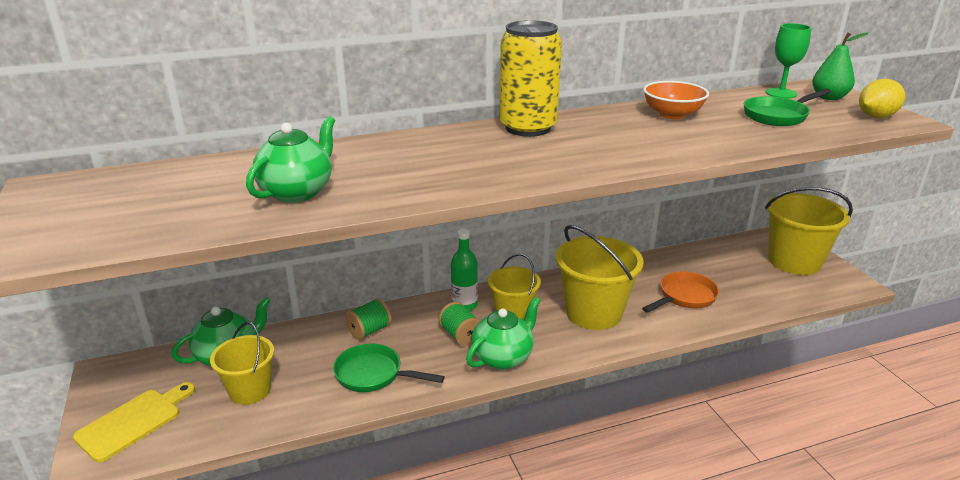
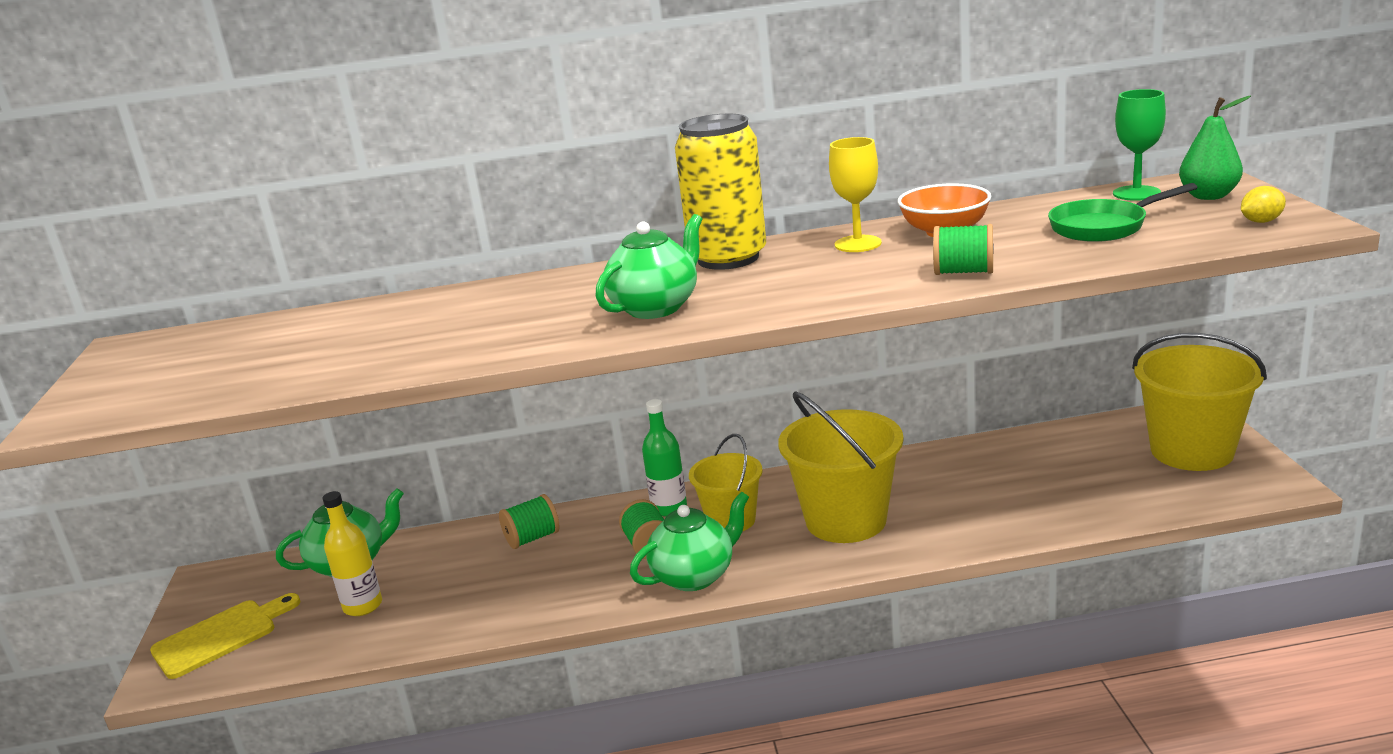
camera: 15 degrees right, 5 degrees down
(250, 390) = (363, 606): yellow bucket -> yellow bottle
(297, 192) = (394, 346): green teapot -> green teapot (656, 307)
(373, 375) = (518, 592): green pan -> none
(617, 121) = (858, 244): none -> yellow goblet
(684, 297) = (991, 500): orange pan -> none
(708, 145) = (964, 272): none -> green spool
(876, 117) = (1261, 221): yellow lemon -> yellow lemon, size x0.62

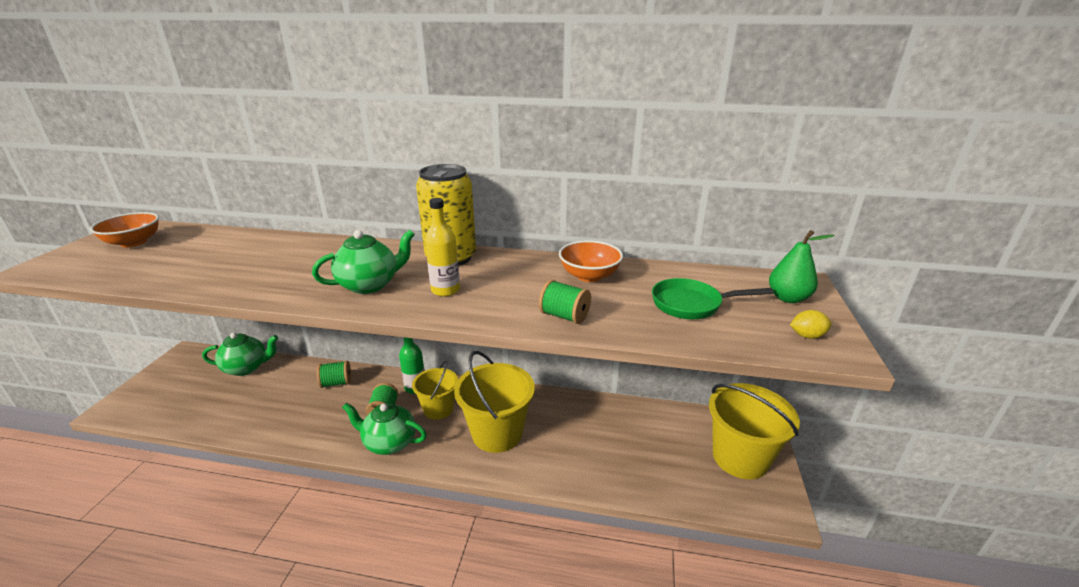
camera: 15 degrees right, 5 degrees up
(175, 358) = (134, 242): none -> orange bowl
(220, 636) = (156, 392): yellow cutting board -> none
(363, 606) = (227, 398): yellow bottle -> yellow bottle (445, 290)
(695, 576) = (389, 442): green teapot -> green teapot turned 150 degrees counterclockwise
(858, 244) = (530, 270): yellow goblet -> none
(1136, 193) = (740, 280): green goblet -> none

